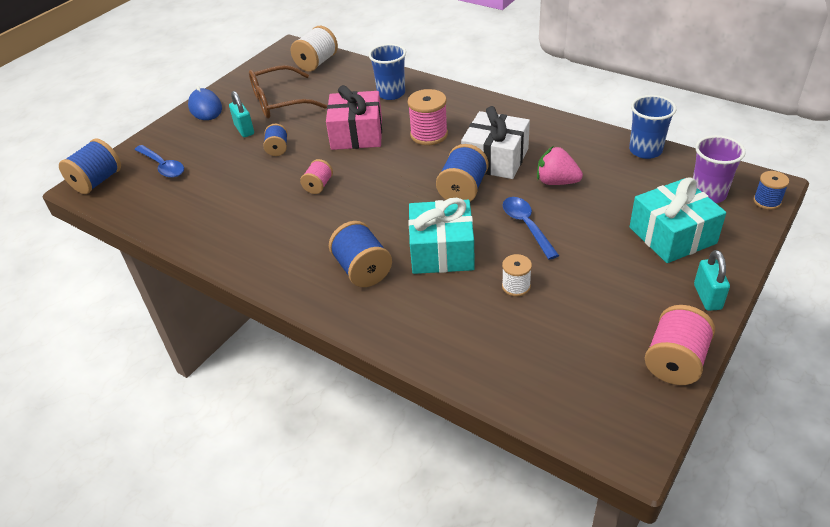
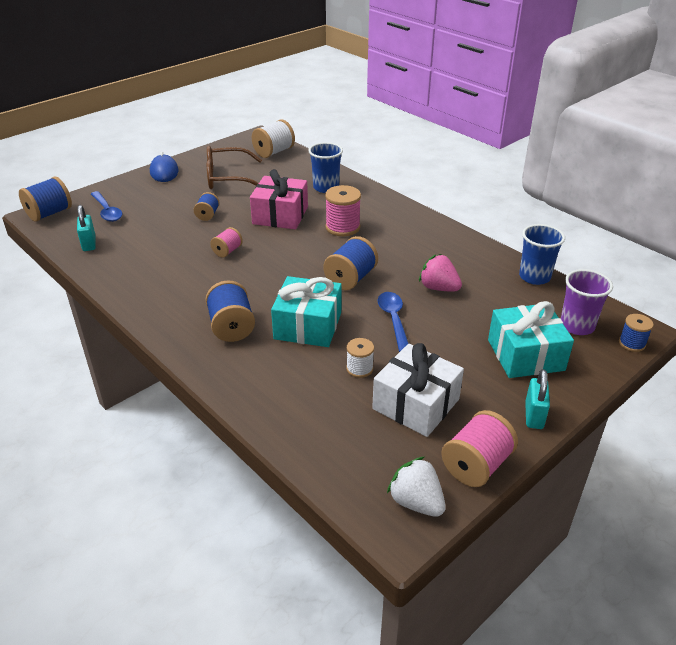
camera: 10 degrees right, 5 degrees down
(244, 130) = (187, 195): turquoise padlock -> turquoise padlock (89, 244)
(495, 159) = (392, 258): white gift -> white gift (416, 404)
(634, 414) = (416, 502): none -> white strawberry

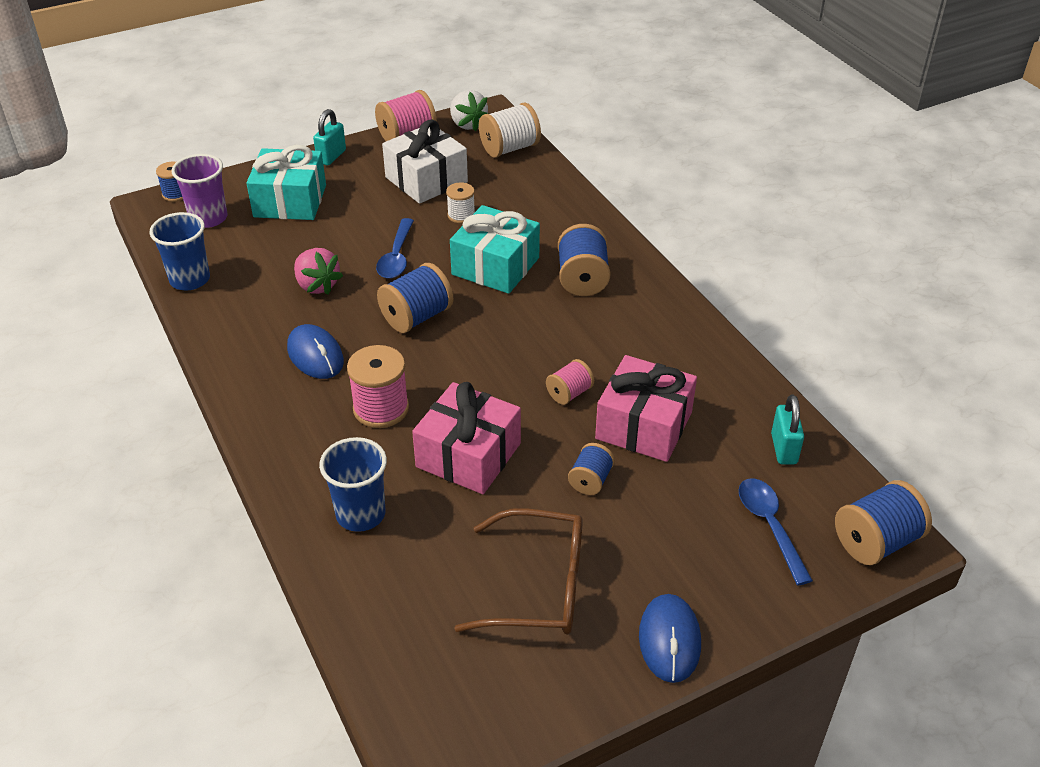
camera: 165 degrees left, 5 degrees up
(177, 242) = (644, 425): none -> pink gift
(274, 152) = (416, 670): white spool -> white spool (509, 148)
(403, 246) = (315, 355): none -> blue mouse

